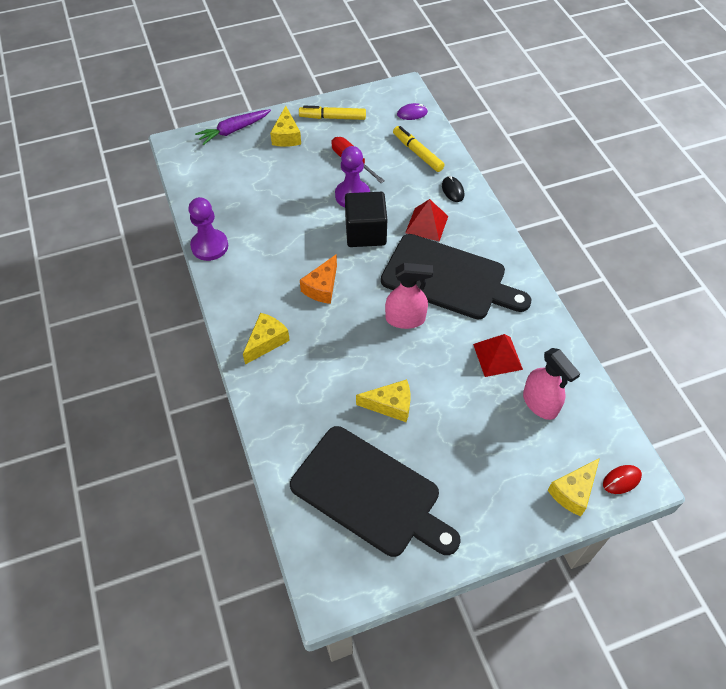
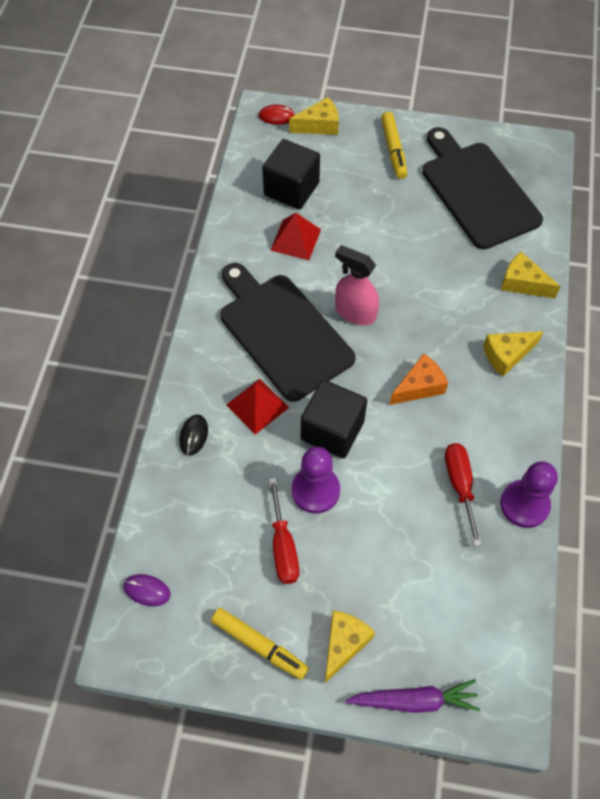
camera: 150 degrees left, 5 degrees up
(259, 238) = (460, 485): none -> red screwdriver
(390, 405) = (420, 245): yellow cheese -> yellow cheese (522, 283)
(417, 153) = (191, 515): yellow marker -> yellow marker (393, 150)
(540, 403) = (291, 189): pink spray bottle -> black cube

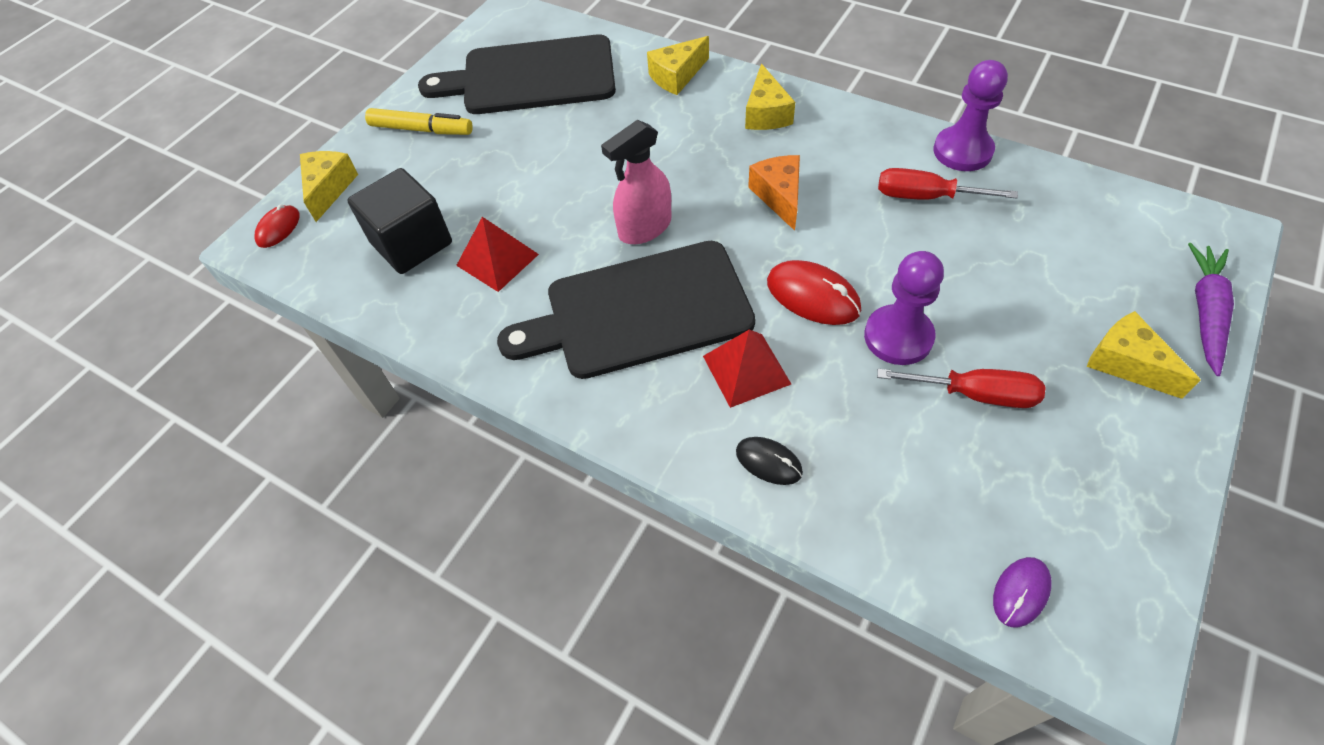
camera: 65 degrees left, 5 degrees down
(259, 645) = (1123, 460): yellow marker -> none
(332, 430) = (813, 296): black cube -> red mouse

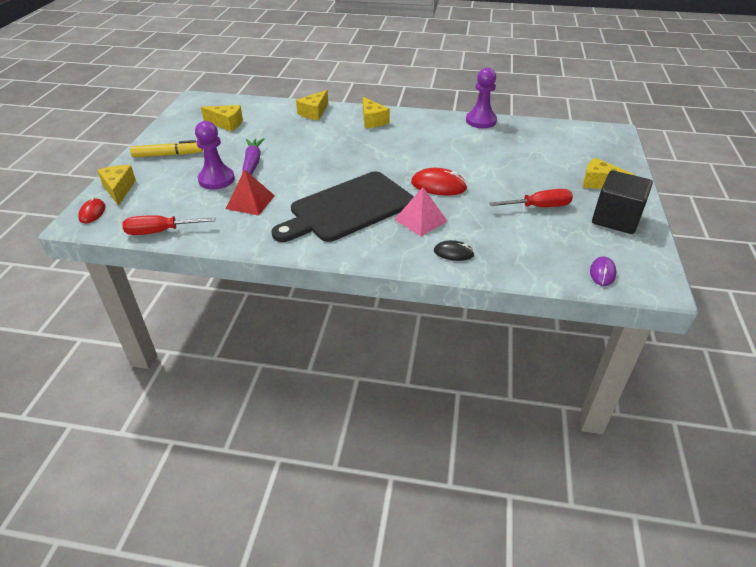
camera: 25 degrees left, 15 degrees down
(412, 243) = (190, 204): black cube -> black cube (616, 219)
(531, 77) = (226, 124): black cutting board -> yellow cheese
(644, 228) = (331, 175): pink spray bottle -> none
(746, 369) = (420, 220): red pyramid -> pink pyramid
(779, 196) = (398, 151): orange cheese -> none
(898, 337) = (490, 193): purple pawn -> purple pawn (216, 179)
(925, 197) = (473, 140): red screwdriver -> red screwdriver (160, 232)
(1205, 312) = (622, 159): purple carrot -> purple carrot (252, 164)

